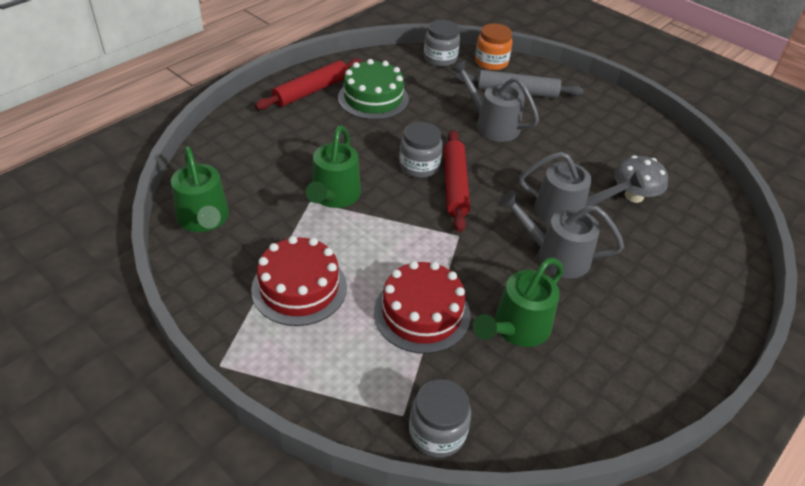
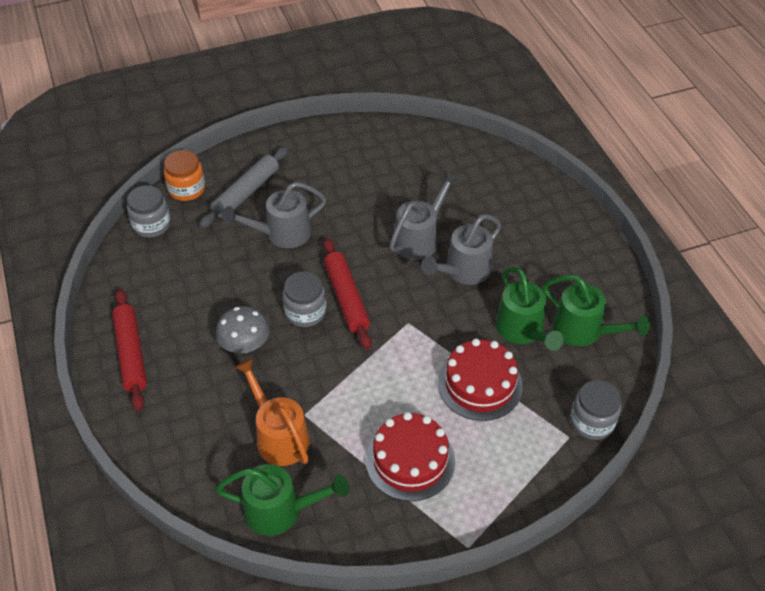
camera: 60 degrees left, 5 degrees up
(279, 193) = (278, 435): none -> orange watering can
(334, 197) = (309, 393): green watering can -> green watering can (584, 331)
(373, 98) = (180, 306): green cake -> none
(455, 185) = (346, 298): red rolling pin -> red rolling pin turned 45 degrees clockwise
(634, 196) = (426, 188): grey mushroom -> grey mushroom (245, 345)

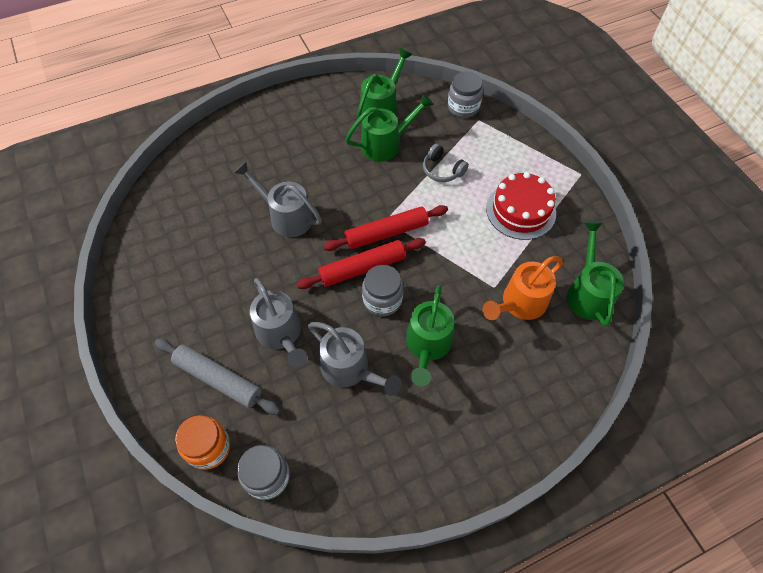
camera: 95 degrees left, 10 degrees up
(131, 354) = (453, 454): red rolling pin -> red rolling pin (386, 233)
(245, 345) = (427, 346): grey mushroom -> green watering can
(463, 271) = (325, 183): grey watering can -> grey watering can (351, 370)
(480, 384) = (442, 170): red cake -> grey headphones

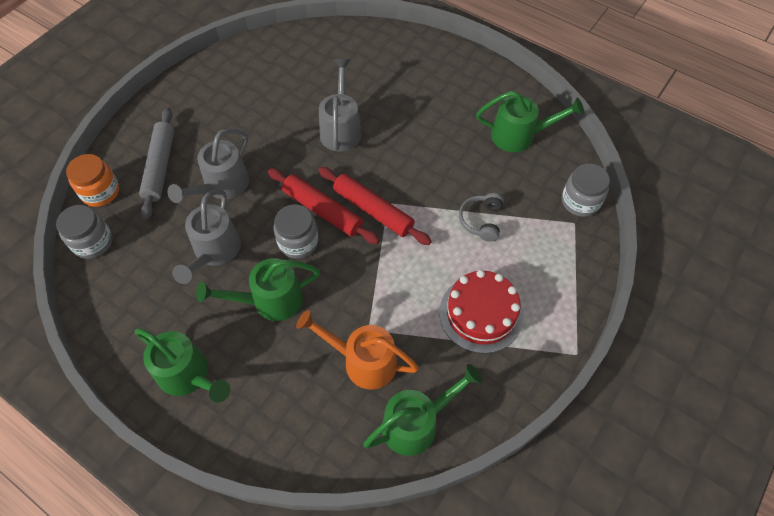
camera: 60 degrees right, 0 degrees up
(386, 144) = (478, 160): green watering can -> green watering can (189, 375)

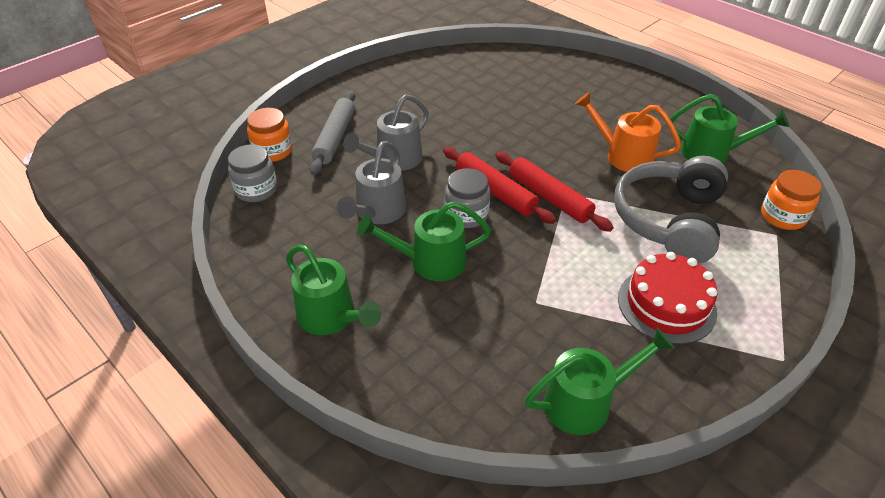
camera: 10 degrees right, 15 degrees down
(341, 128) = (521, 127): grey watering can -> none
(362, 361) = (526, 331): orange watering can -> orange watering can (622, 155)
(481, 221) = (669, 220): grey headphones -> grey headphones, size x2.21
(580, 201) = (782, 216): grey jar -> orange jar

